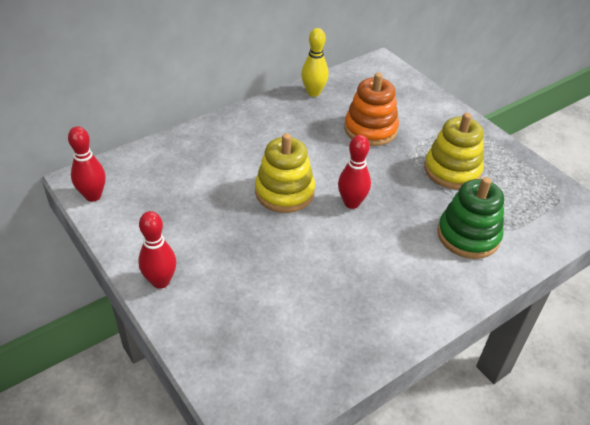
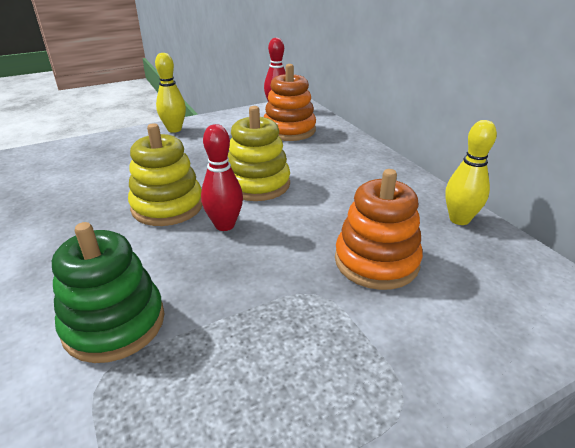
camera: 100 degrees right, 10 degrees down
(160, 281) = (174, 129): red bowling pin -> yellow bowling pin
(162, 181) = (289, 130): none -> orange stacking toy
(452, 170) = (265, 340): yellow stacking toy -> yellow stacking toy (167, 206)

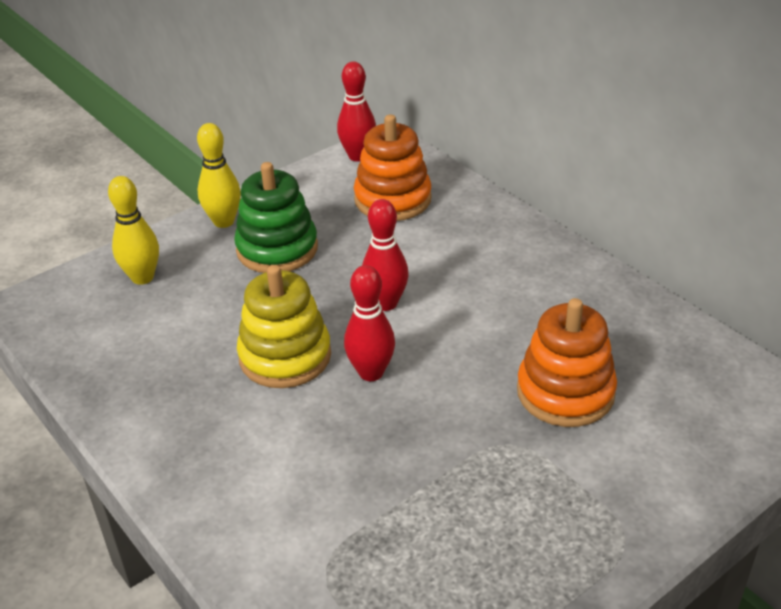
camera: 10 degrees left, 5 degrees up
(114, 323) = (307, 515): green stacking toy -> green stacking toy (277, 249)
(257, 184) = (386, 303): yellow stacking toy -> red bowling pin
(459, 219) = (648, 319): yellow bowling pin -> yellow bowling pin (142, 277)

